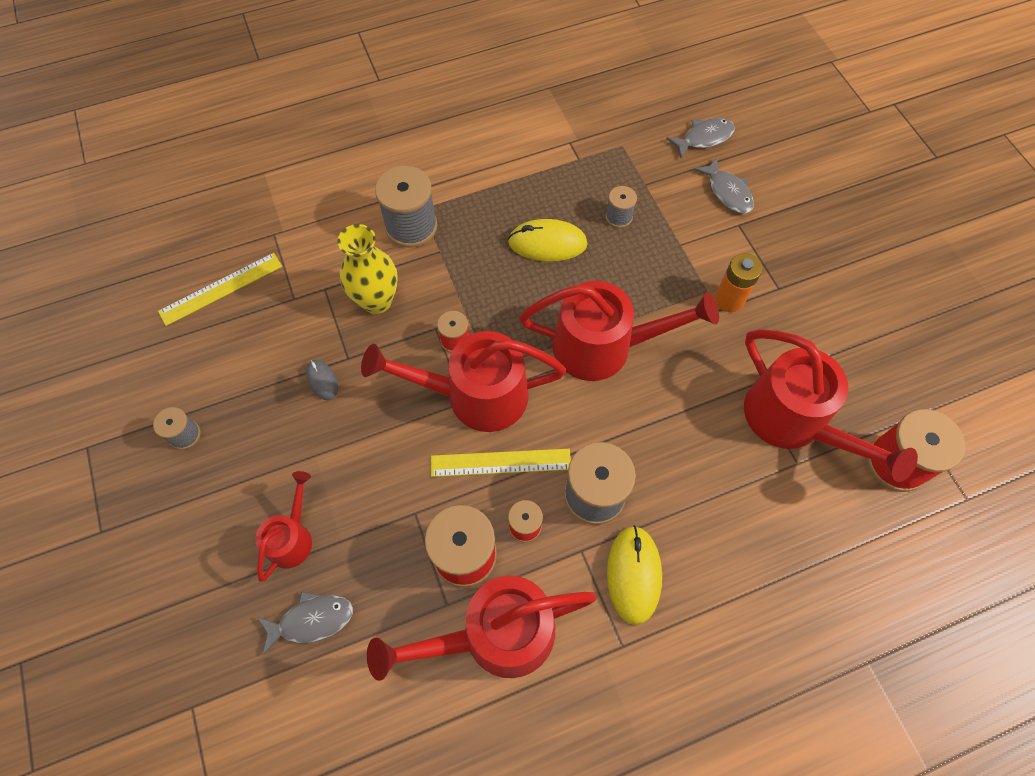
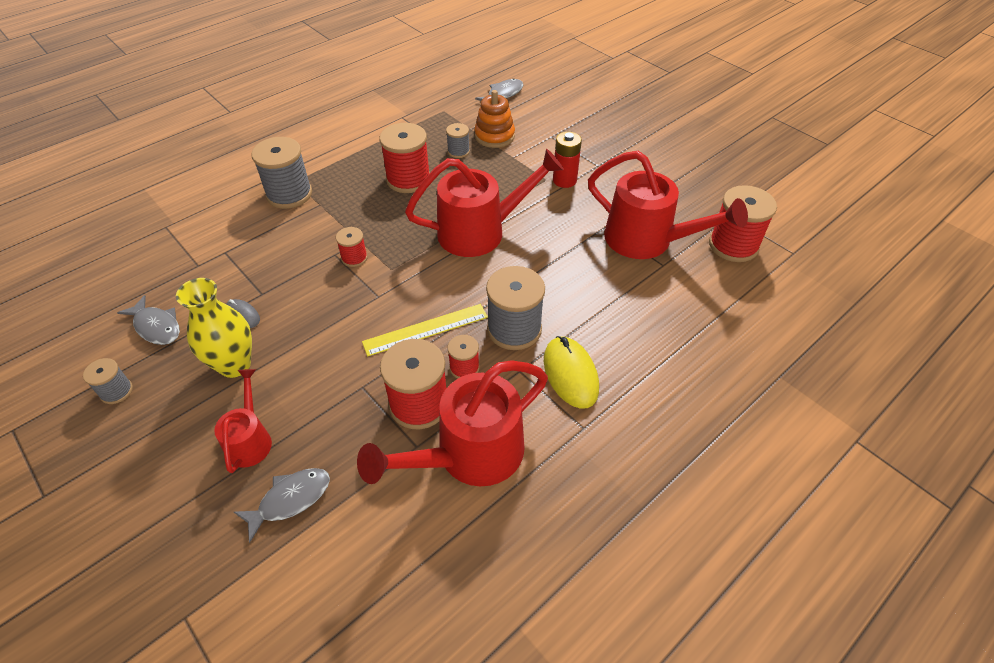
camera: 20 degrees left, 15 degrees down
(221, 288) = (125, 275): yellow ruler -> none
(377, 301) = (275, 249): yellow vase -> yellow vase (235, 365)
(474, 395) = (385, 290): red watering can -> none
(547, 243) = (408, 179): yellow mouse -> red spool
(670, 204) = (494, 136): none -> orange stacking toy
(727, 192) = (534, 120): grey fish -> grey fish (156, 327)
(729, 299) = (564, 180): orange battery -> red battery

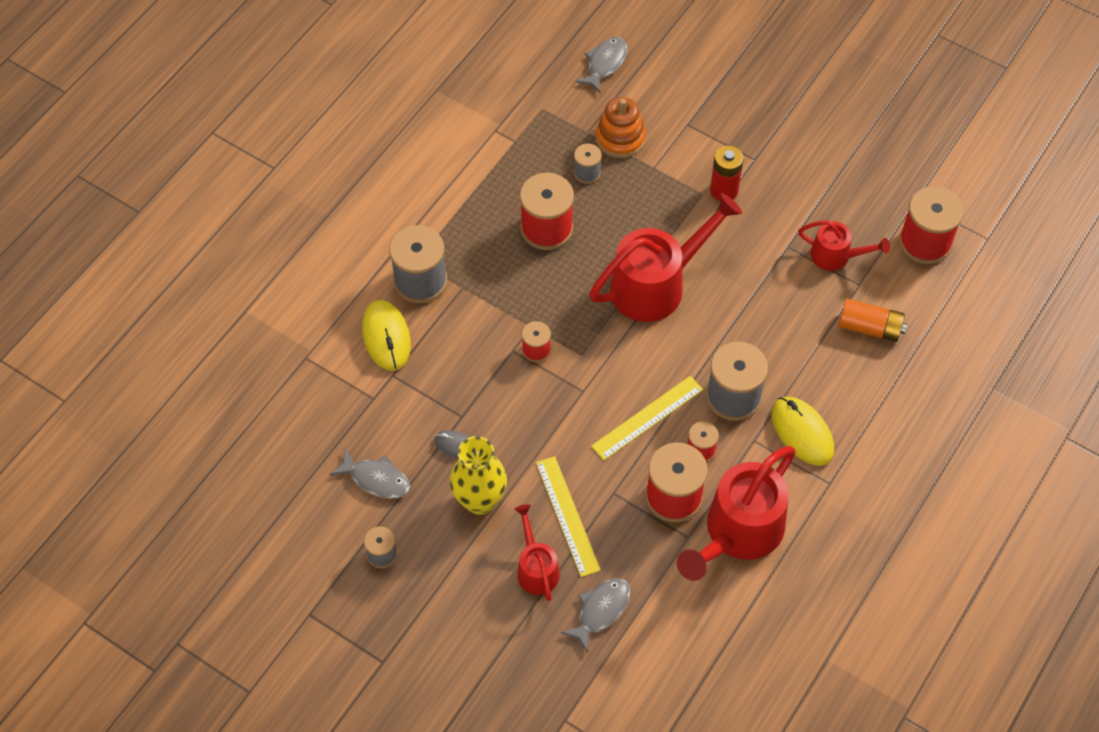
camera: 15 degrees left, 10 degrees up
(238, 225) = (386, 337): none -> yellow mouse
(307, 397) = (567, 515): none -> yellow ruler
(648, 241) = (836, 256): red watering can -> red watering can, size x0.53
(664, 300) = (870, 328): none -> orange battery

